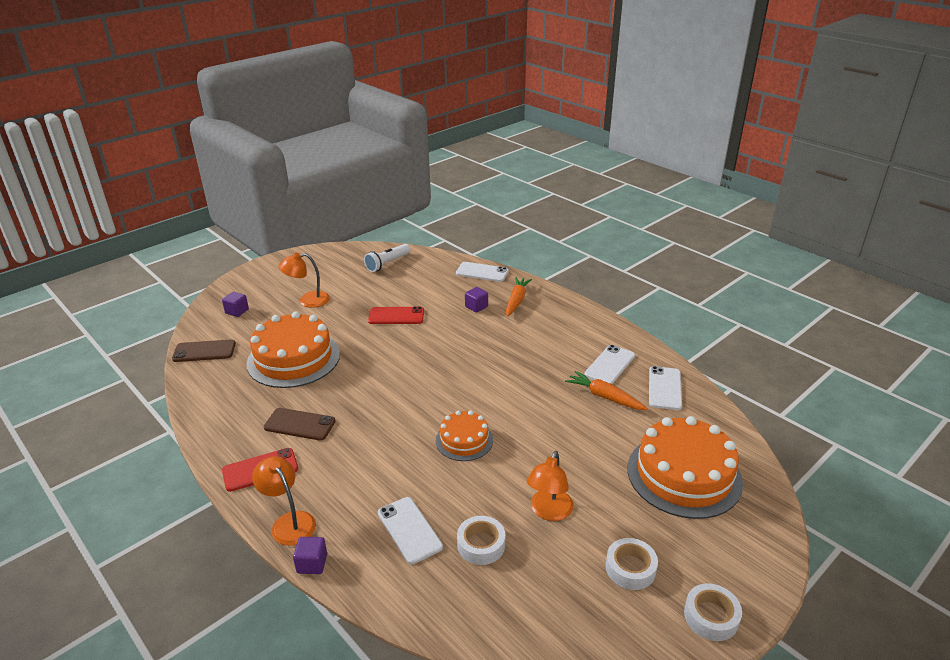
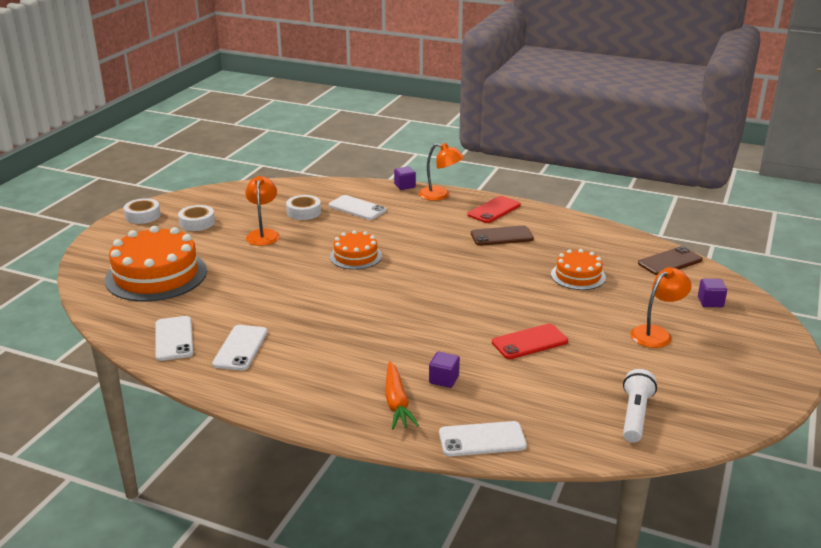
camera: 155 degrees right, 5 degrees down
(293, 358) = (578, 276): orange cake -> orange cake, size x0.55
(604, 397) = (239, 316): orange carrot -> none

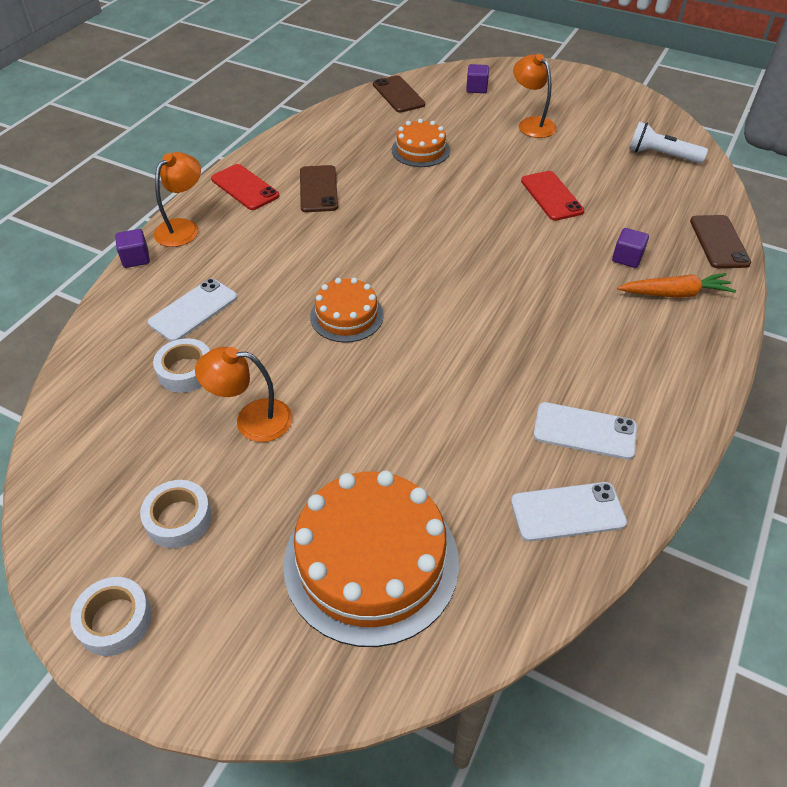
camera: 85 degrees left, 20 degrees up
(482, 439) = (719, 242): white phone -> brown phone

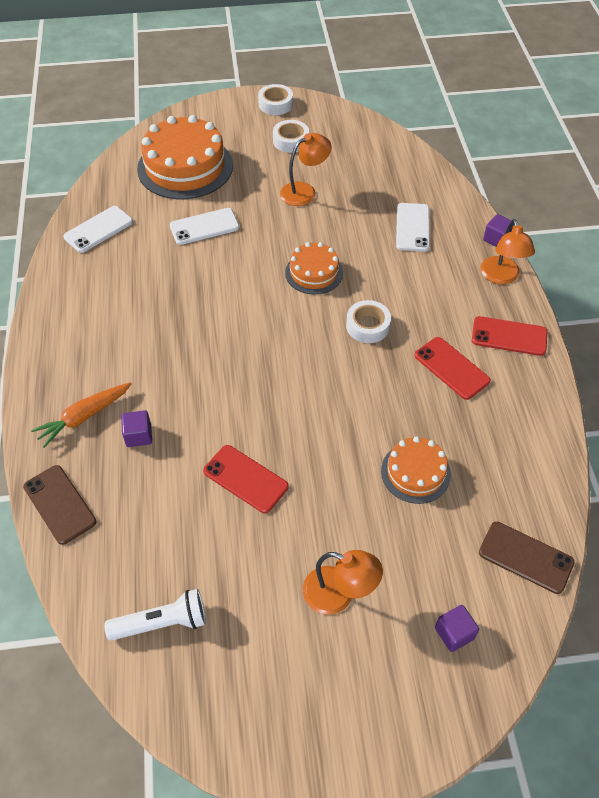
camera: 145 degrees right, 5 degrees up
(186, 371) = (370, 195): white tape -> white tape (367, 326)
(318, 189) = (451, 368): brown phone -> red phone
(584, 431) = (108, 275): white phone -> white phone (204, 227)

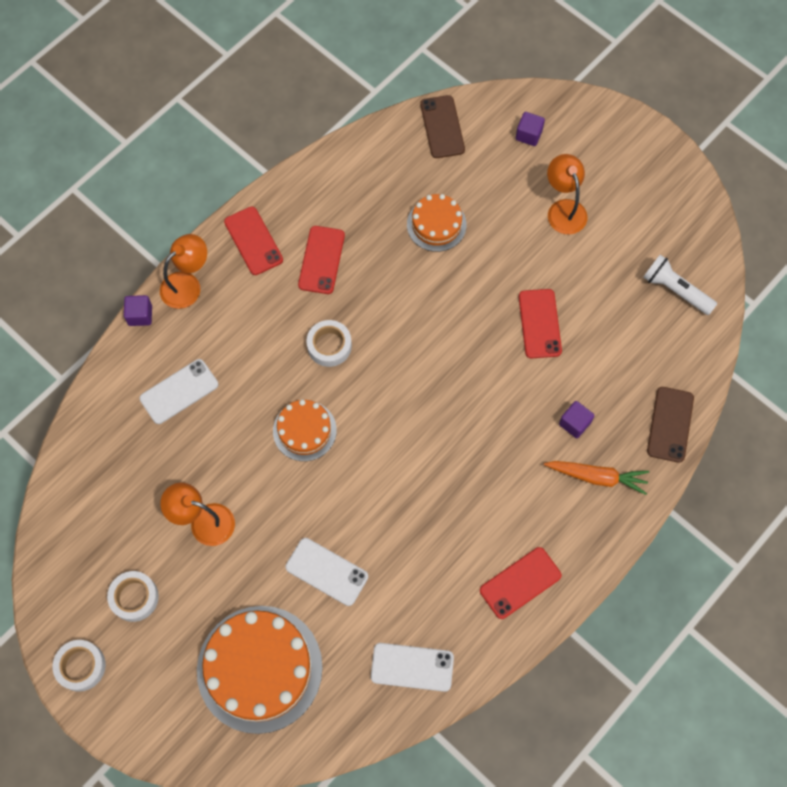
camera: 130 degrees left, 15 degrees up
(75, 316) = (520, 583): none -> red phone

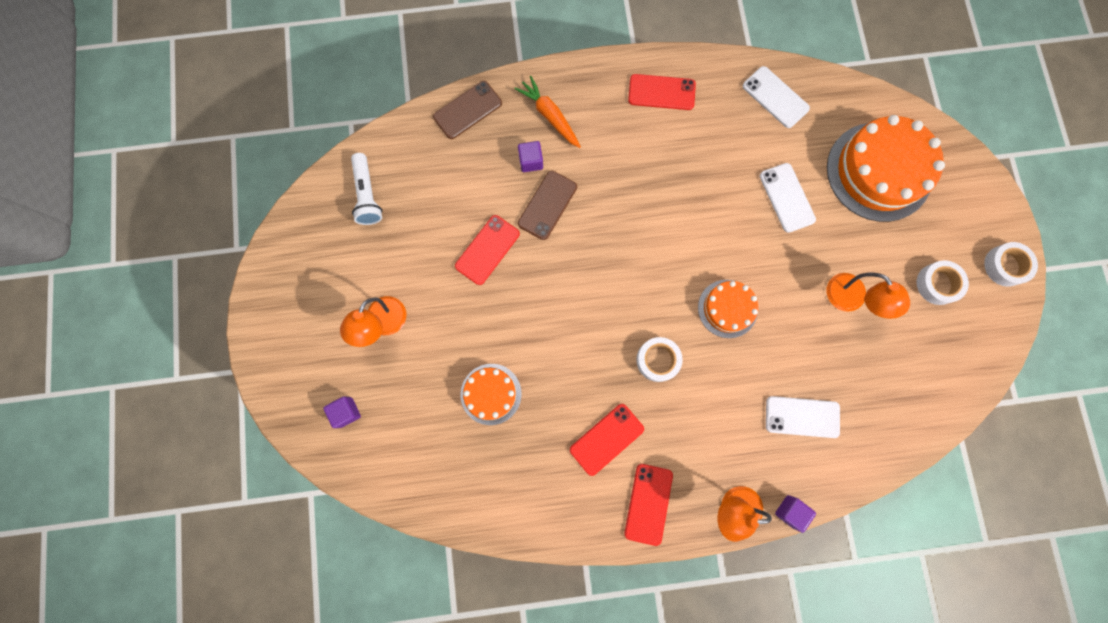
camera: 140 degrees left, 10 degrees up
(442, 127) = (407, 480): brown phone -> brown phone (547, 205)

